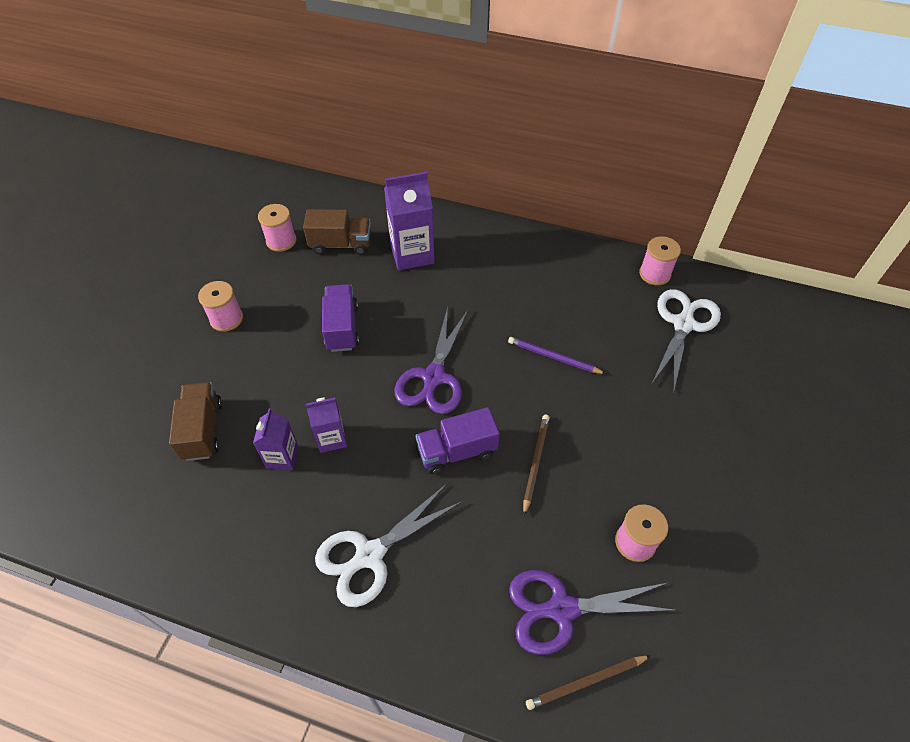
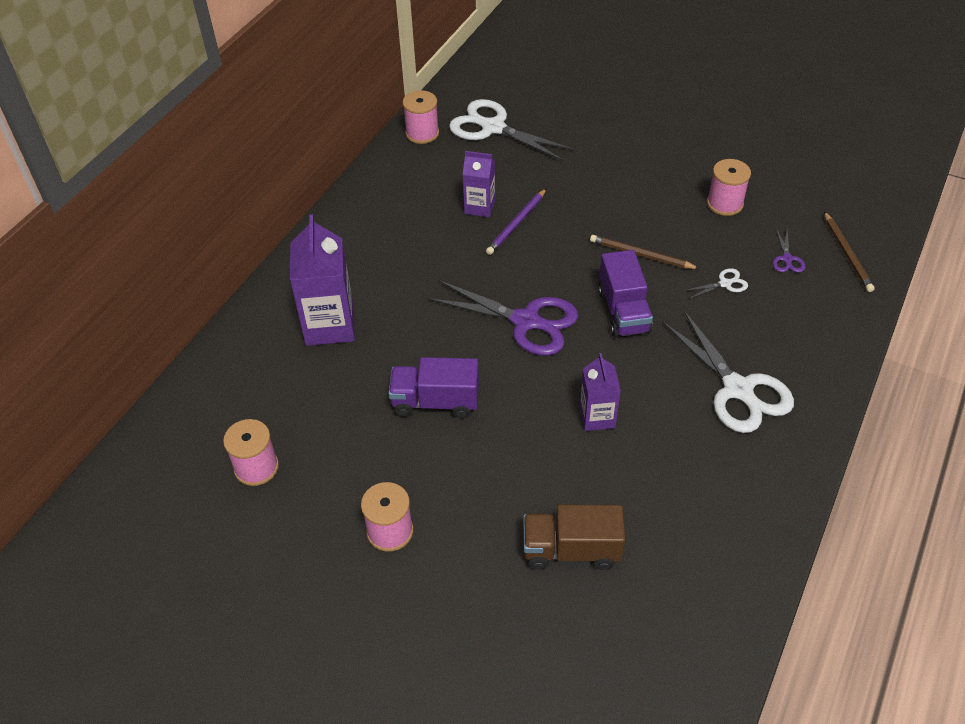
camera: 80 degrees left, 5 degrees down
(282, 457) = (617, 464): purple carton -> purple carton (479, 207)
(341, 244) = (287, 398): brown truck -> none
(510, 543) = (725, 283): none -> white scissors
(561, 609) = (787, 259): purple scissors -> purple scissors, size x0.44

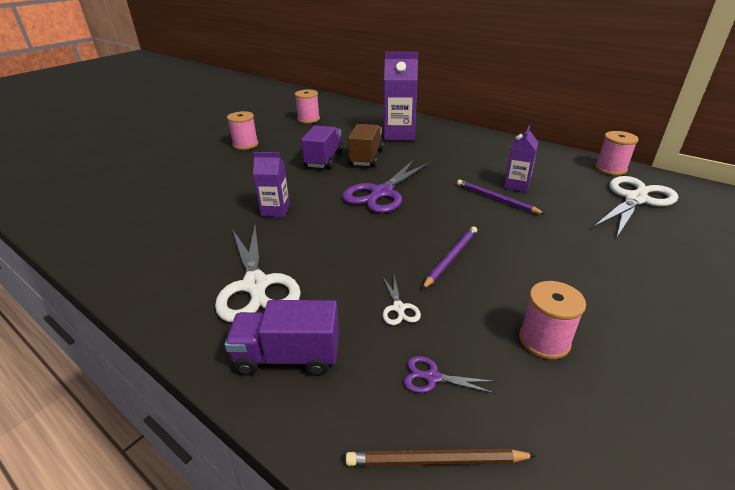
camera: 100 degrees right, 15 degrees down
(571, 550) = (184, 190): brown truck -> brown truck (366, 157)
(623, 311) = (378, 237): purple truck -> purple truck (288, 357)
(641, 255) = (451, 258): brown pencil -> purple pencil
(738, 390) = (256, 286): white scissors -> white scissors turned 90 degrees counterclockwise

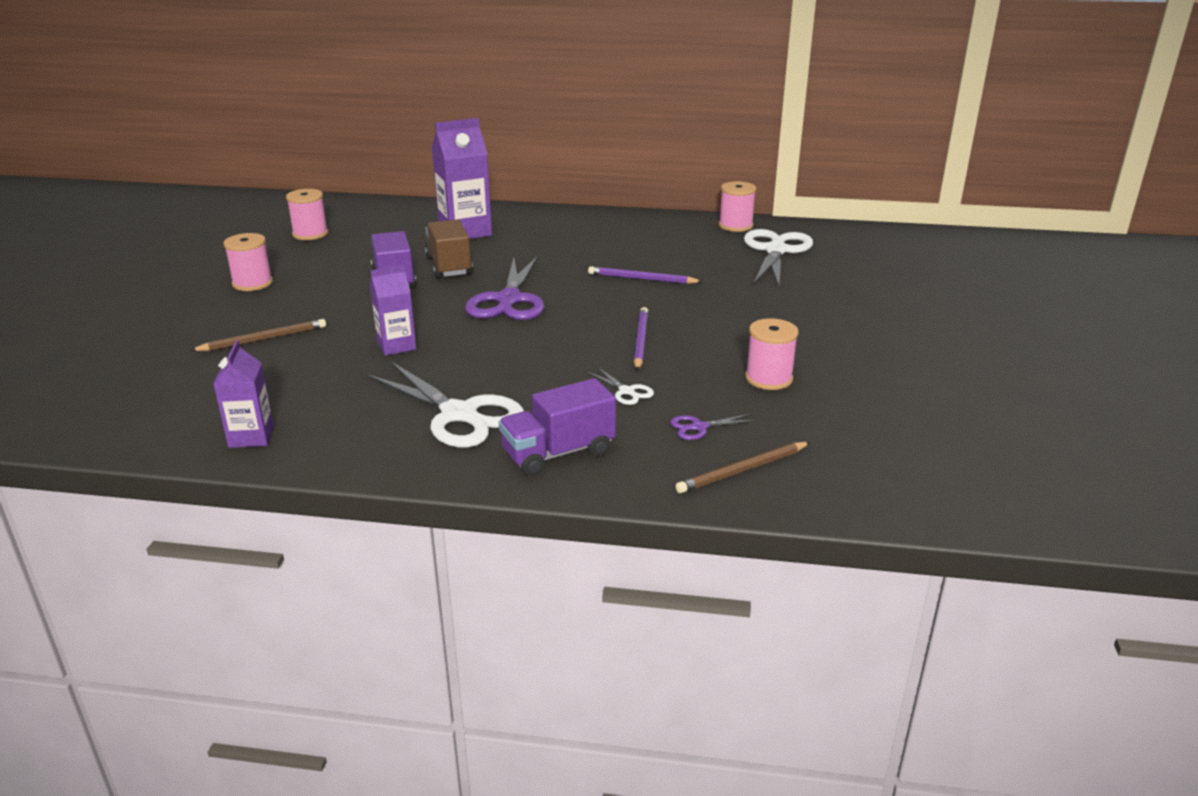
camera: 30 degrees left, 5 degrees down
(209, 184) = (263, 339): none -> brown pencil
(516, 185) = (652, 261): purple carton -> purple carton (251, 437)

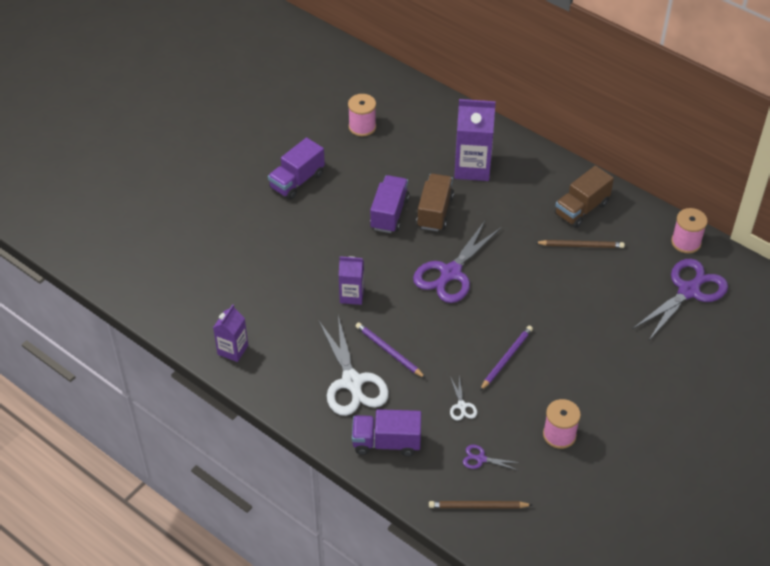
camera: 30 degrees right, 20 degrees up
(252, 283) = (297, 181): pink spool -> purple truck
(263, 339) = (277, 252): brown pencil -> brown pencil (581, 245)
(610, 230) = (581, 209): none -> brown truck
(642, 279) = (559, 286): purple pencil -> purple pencil (389, 351)
(775, 250) = (689, 290): white scissors -> purple scissors

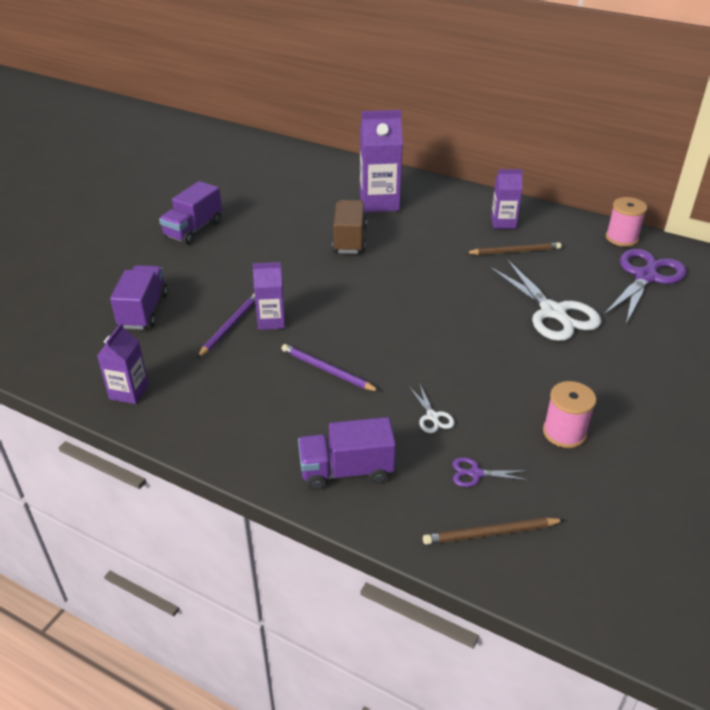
camera: 10 degrees left, 10 degrees down
(352, 382) = (288, 408): white scissors -> white scissors (553, 312)
(362, 127) = (257, 183): pink spool -> none
(389, 214) = (300, 246): purple truck -> purple truck (143, 311)
(450, 273) = (381, 289): purple scissors -> none
(506, 358) = (470, 361): purple pencil -> purple pencil (229, 326)
(581, 209) = (503, 223): brown truck -> purple carton

